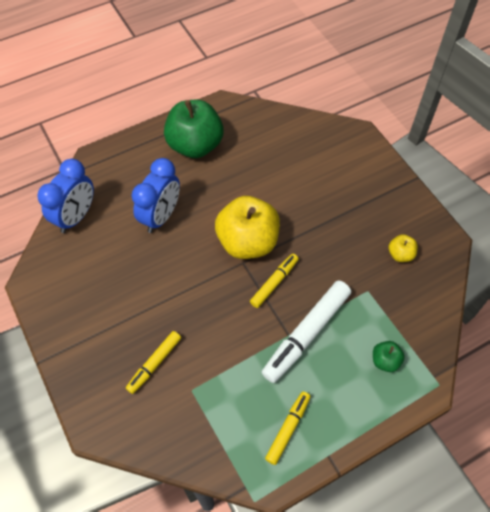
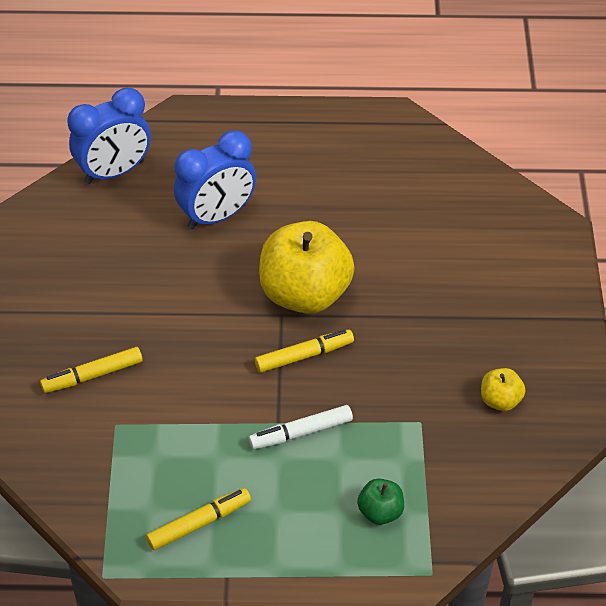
camera: 30 degrees right, 10 degrees down
(195, 145) = (321, 151): green apple -> none
(306, 334) = (301, 432): white marker -> white marker, size x0.57

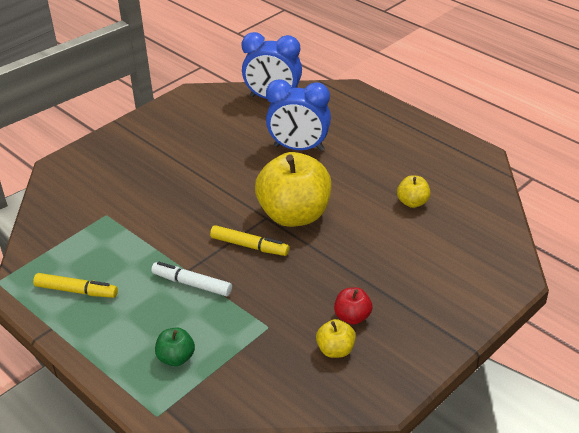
camera: 45 degrees right, 10 degrees down
(92, 375) = (128, 185): yellow marker -> none
(394, 208) = (412, 202): none -> yellow apple
(477, 359) = (352, 317): none -> red apple

